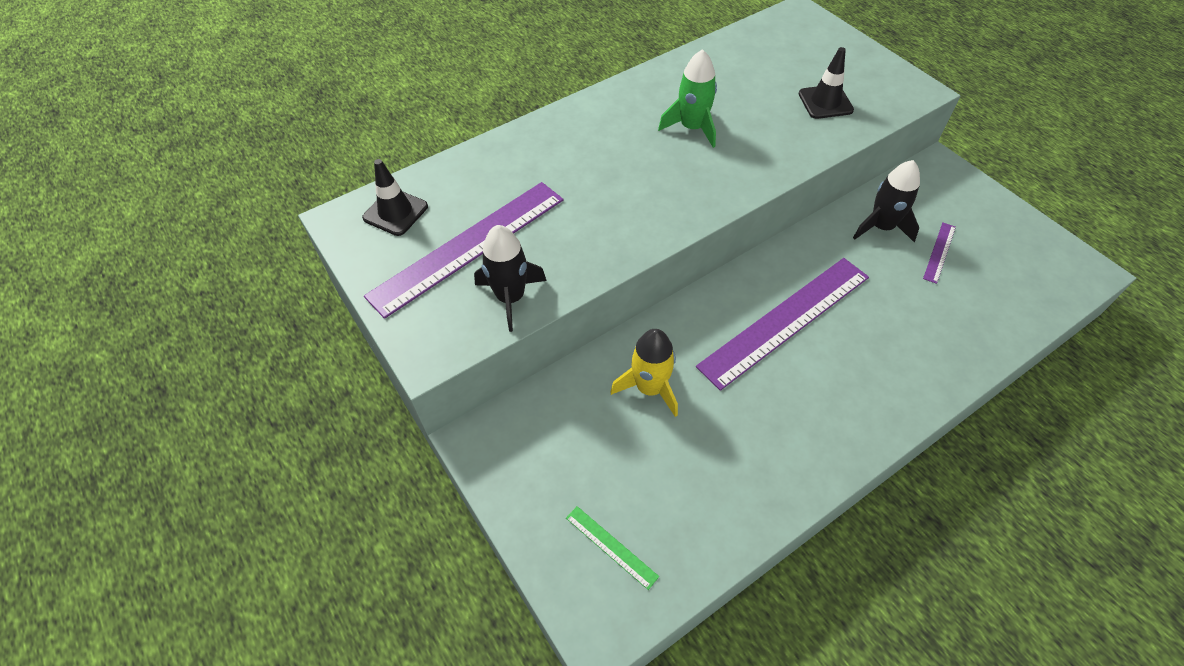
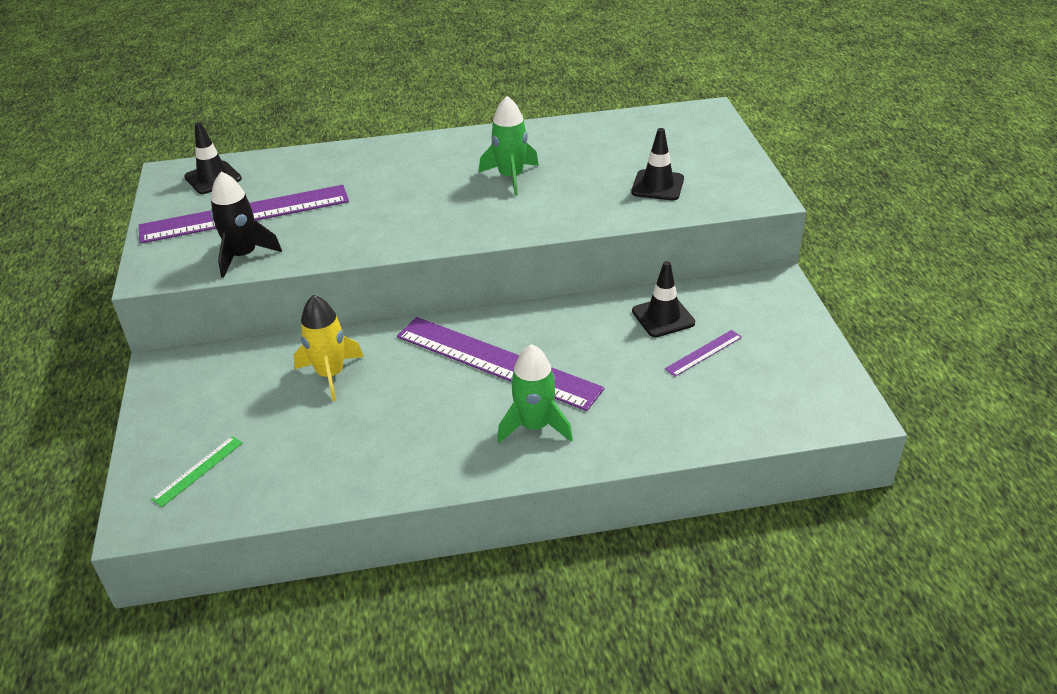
camera: 25 degrees right, 15 degrees down
(611, 546) = (198, 470): green ruler -> green ruler turned 60 degrees clockwise
(785, 320) = (497, 362): purple ruler -> purple ruler turned 45 degrees clockwise
(868, 375) = (535, 426): none -> green rocket
(881, 227) = (663, 317): black rocket -> black traffic cone

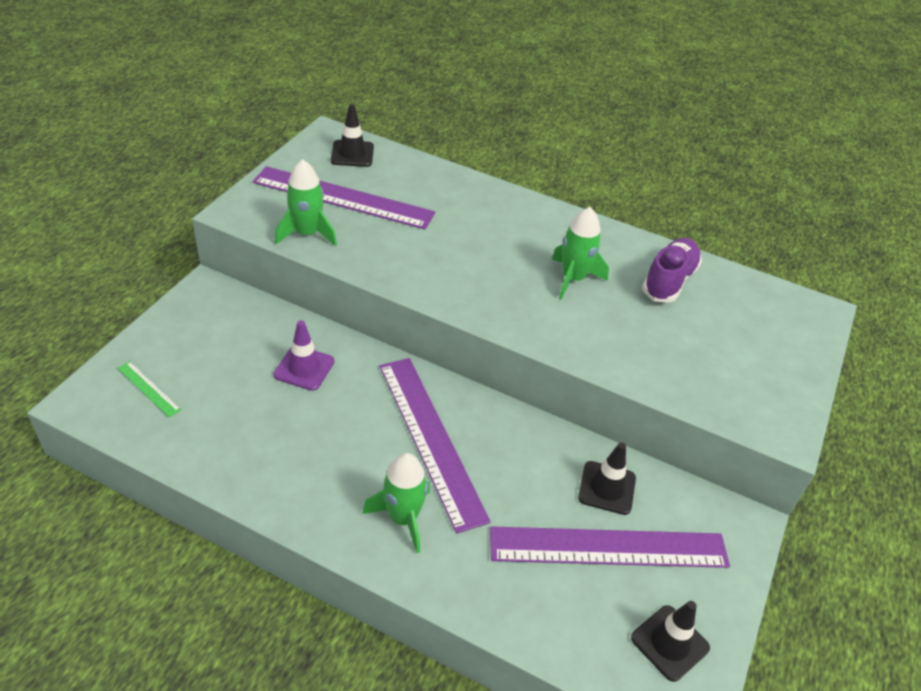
camera: 30 degrees right, 5 degrees up
(198, 470) = (148, 388): green ruler -> green ruler turned 60 degrees clockwise
(243, 255) = (307, 233): black rocket -> green rocket
(331, 374) = (304, 368): yellow rocket -> purple traffic cone
(584, 143) = (669, 281): none -> purple shoe
(657, 185) = (693, 361): black traffic cone -> black traffic cone (669, 643)
(703, 353) = (608, 547): purple ruler -> purple ruler, size x2.41

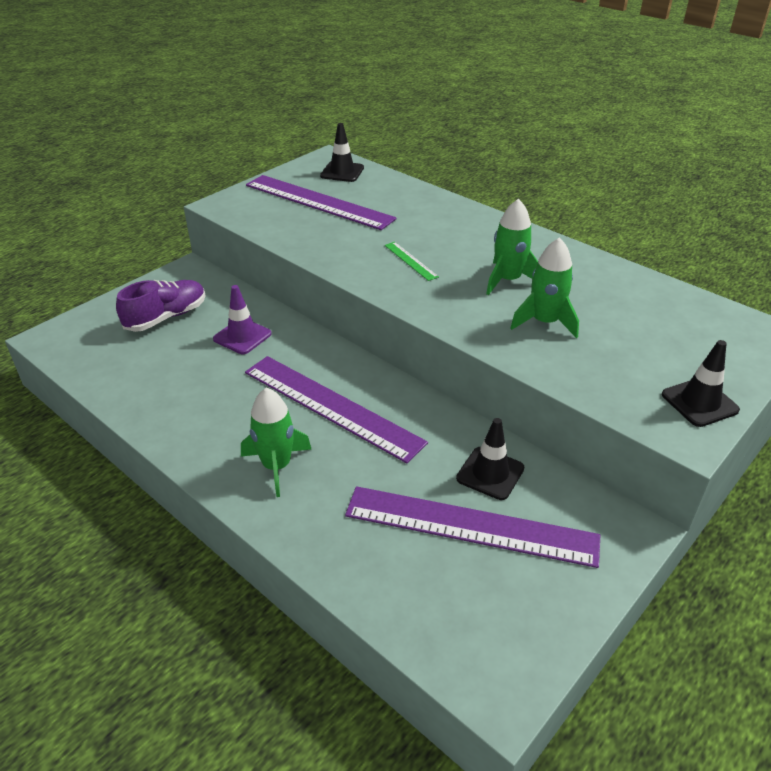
camera: 20 degrees right, 5 degrees down
(148, 388) = (106, 335): green ruler -> green ruler (410, 261)
(307, 233) = (273, 224): green rocket -> green rocket (544, 322)
(431, 439) = (331, 406): purple ruler -> purple ruler turned 45 degrees counterclockwise
(669, 281) = (608, 291): purple shoe -> purple shoe (166, 317)
(669, 643) = (503, 626): black traffic cone -> black traffic cone (699, 402)

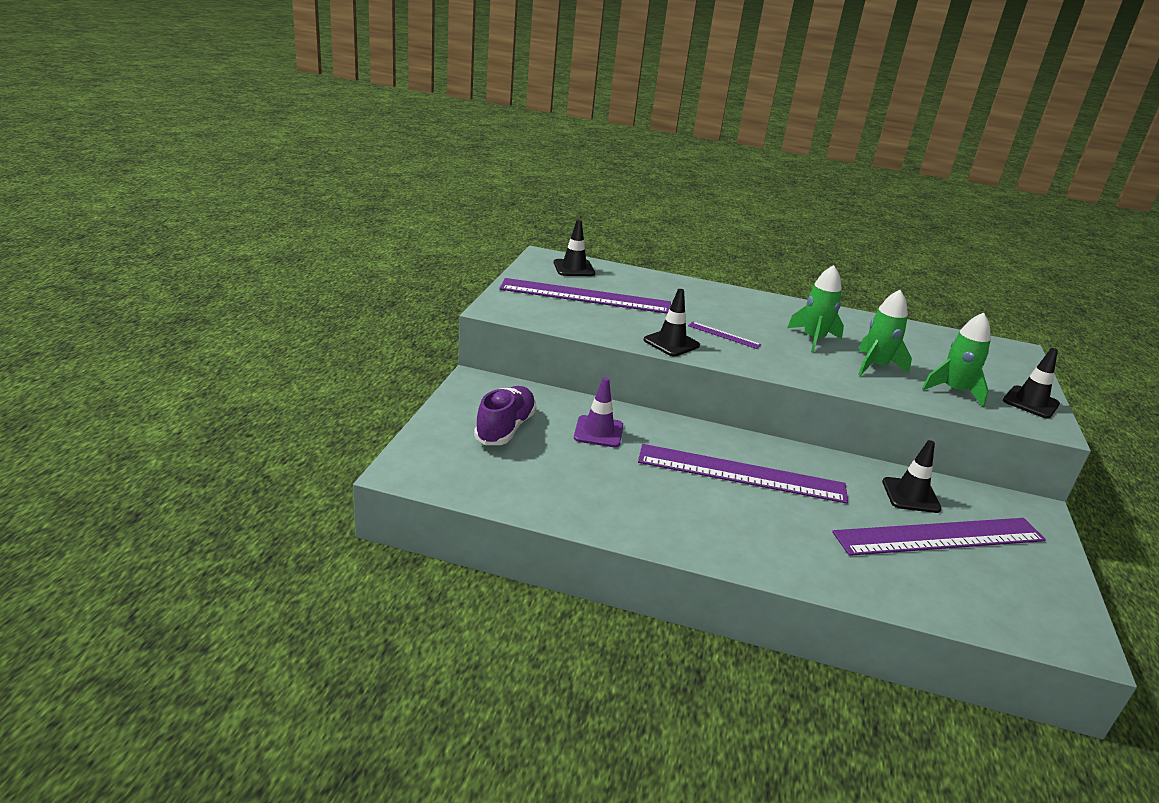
camera: 30 degrees left, 10 degrees down
(277, 466) = (753, 532): green rocket -> green rocket (954, 390)
(344, 261) = (671, 343): none -> black traffic cone
(410, 261) = (724, 335): green ruler -> purple ruler

